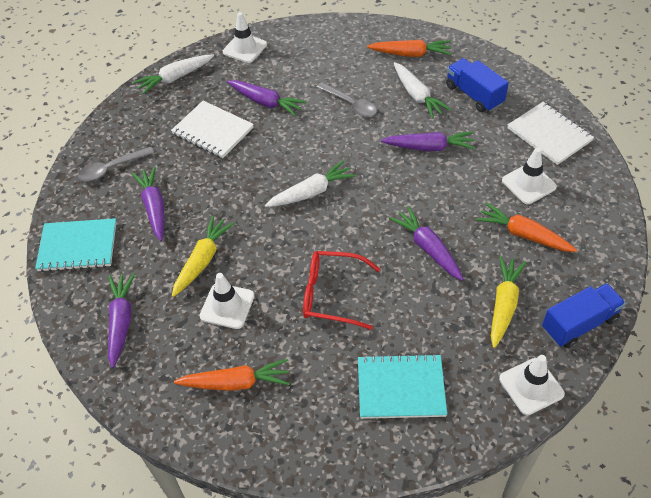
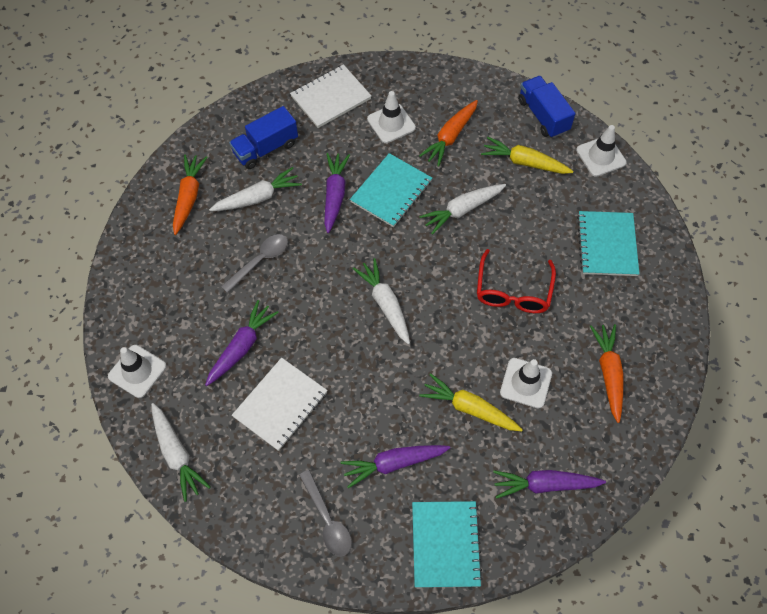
camera: 90 degrees left, 10 degrees up
(428, 248) = (462, 210): purple carrot -> white carrot
(441, 189) = (391, 191): none -> turquoise notebook

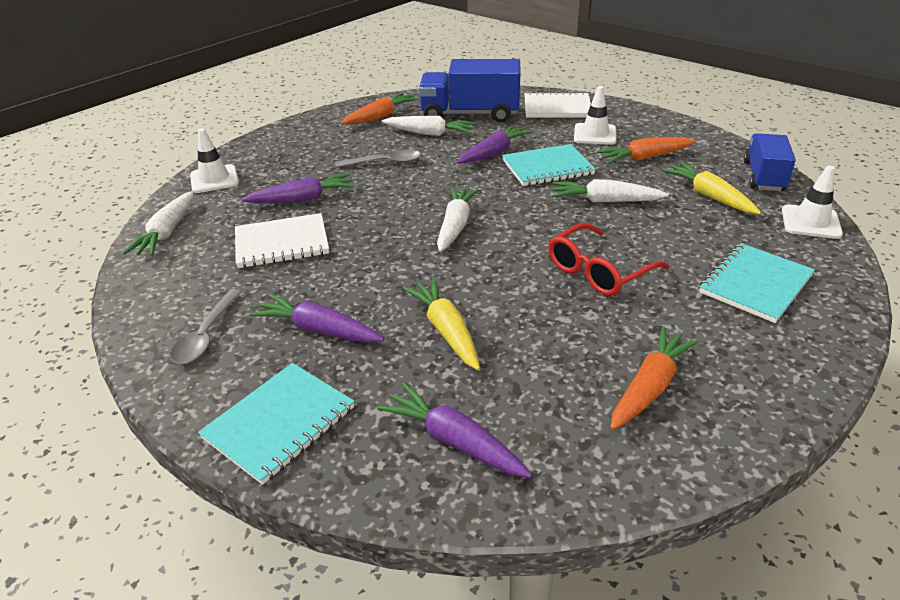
camera: 40 degrees right, 25 degrees down
(266, 148) = (470, 114): blue truck -> blue truck, size x1.53
(525, 383) = (533, 343): white traffic cone -> none

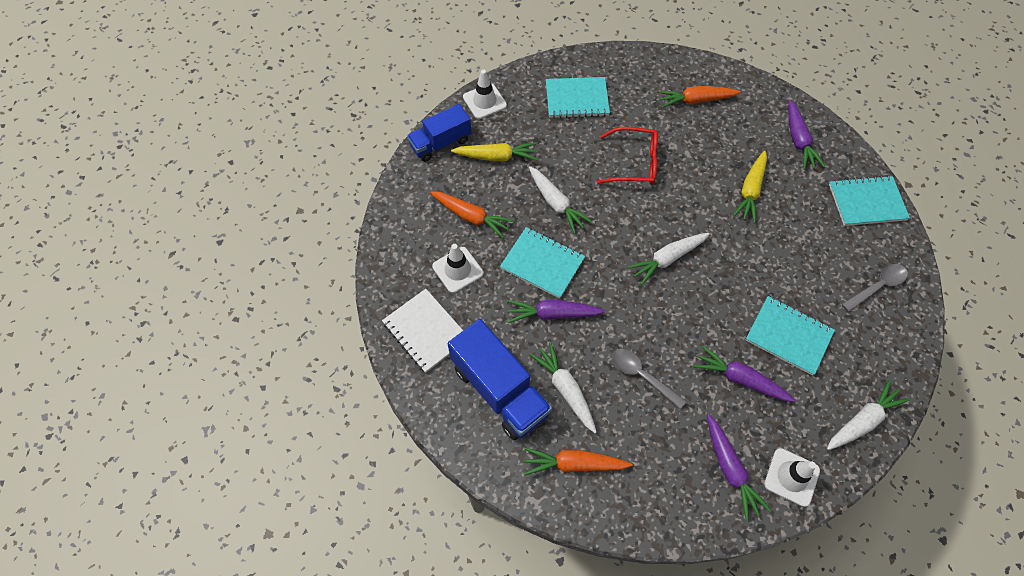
camera: 135 degrees left, 25 degrees up
(282, 243) = (788, 336): white notebook -> turquoise notebook
(318, 330) = (814, 242): purple carrot -> purple carrot (730, 469)
(709, 196) = (496, 157): yellow carrot -> yellow carrot turned 105 degrees counterclockwise

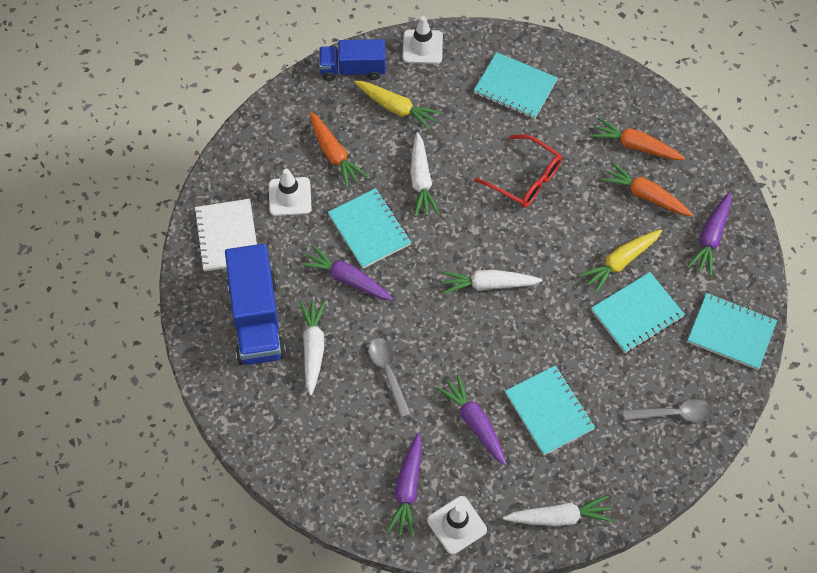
camera: 30 degrees right, 0 degrees up
(574, 464) = (278, 412): orange carrot -> orange carrot (645, 195)
(792, 223) = (637, 314): none -> turquoise notebook

